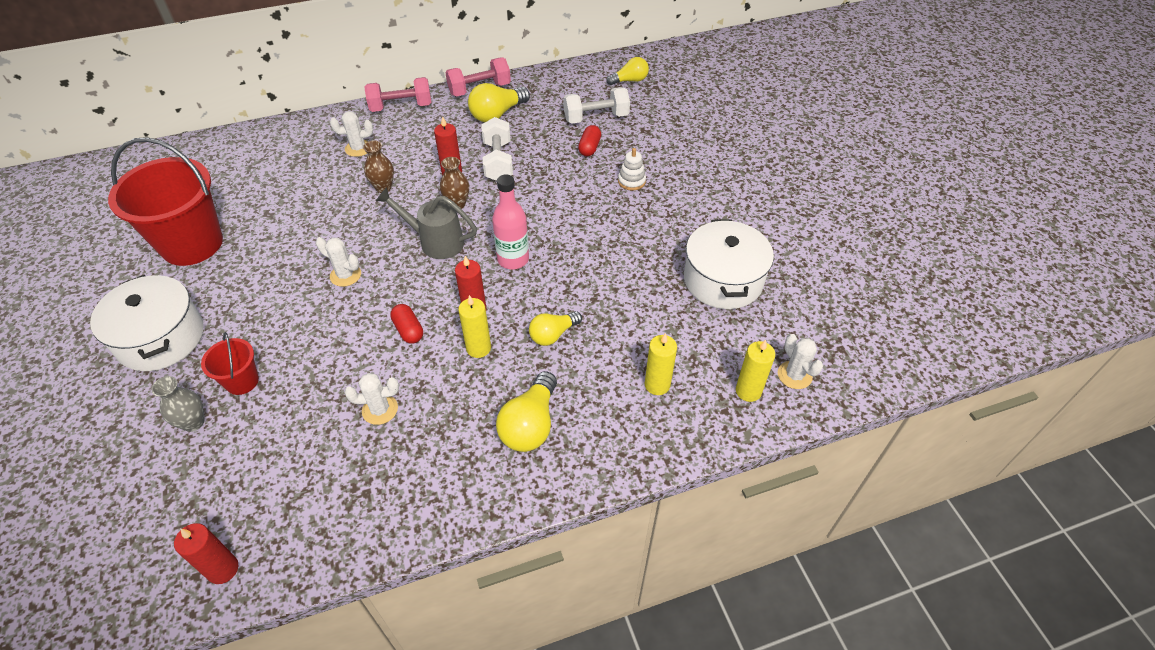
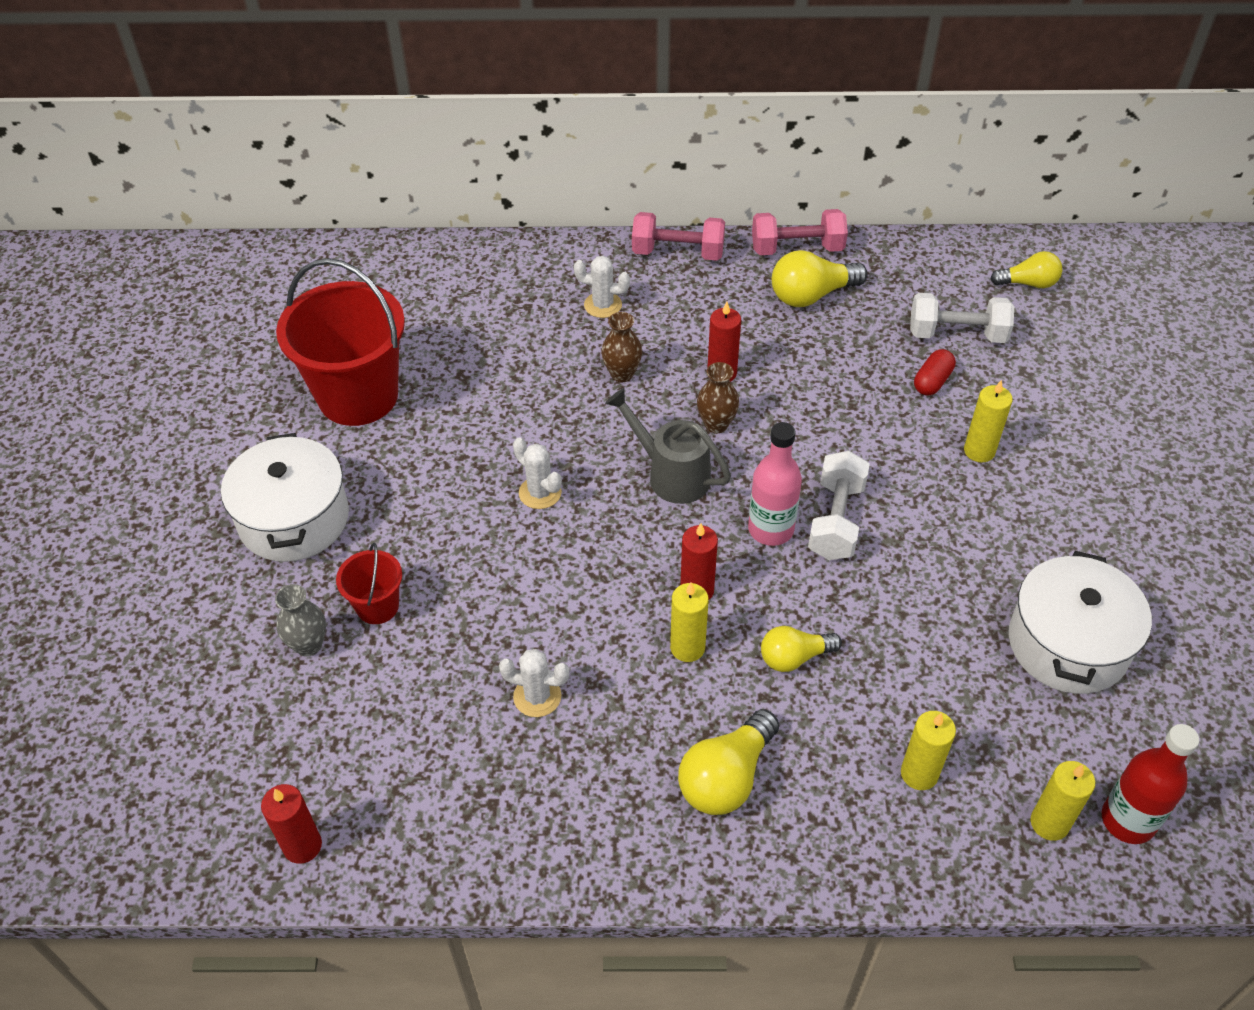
camera: 20 degrees right, 0 degrees up
(408, 330) = (602, 595): red capsule -> none
(498, 161) = (791, 372): white dumbbell -> white dumbbell (836, 520)
(631, 181) = (979, 451): white stacking toy -> yellow candle
(794, 375) = (1127, 820): white cactus -> red bottle

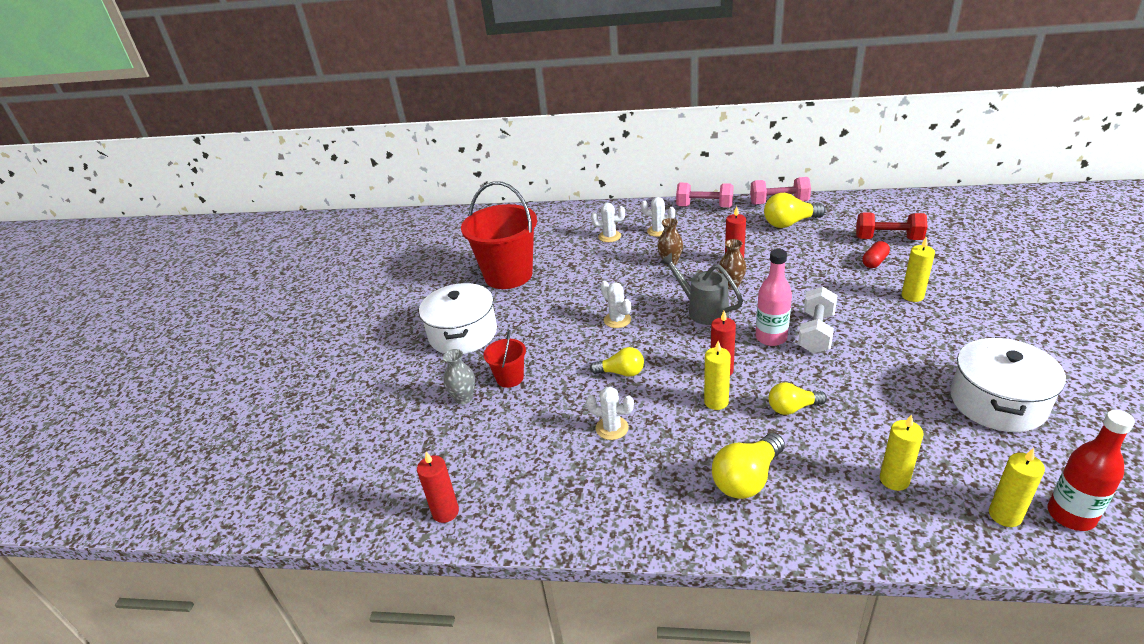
camera: 10 degrees right, 15 degrees down
(522, 314) = (609, 236): none -> white cactus
(957, 334) = (888, 239): white dumbbell -> red dumbbell
(1028, 283) = (932, 214): yellow light bulb -> yellow light bulb (621, 372)

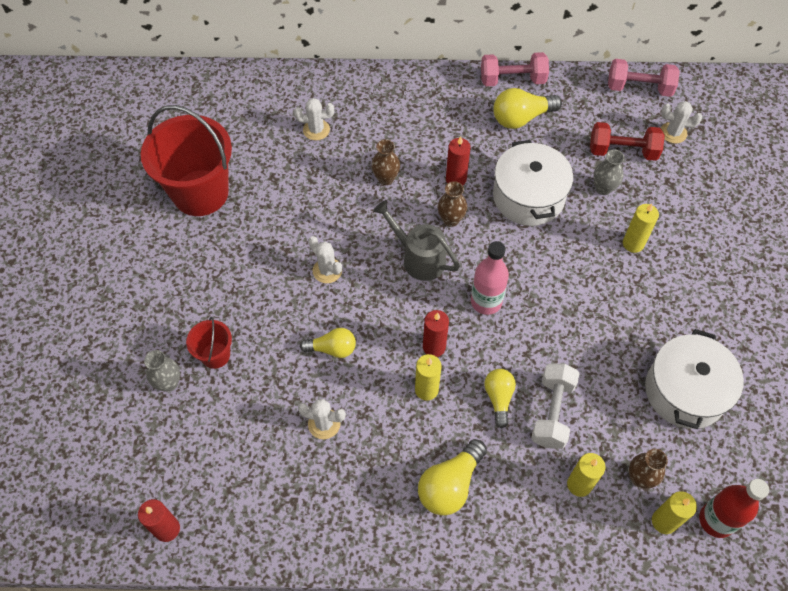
camera: 10 degrees left, 25 degrees up
(463, 334) = (157, 287): white pot -> white pot (528, 196)
(658, 231) = (373, 123): white cactus -> white cactus (673, 133)
(704, 207) = (427, 82): pink dumbbell -> pink dumbbell (639, 88)
(792, 408) = (498, 398): yellow light bulb -> yellow light bulb turned 105 degrees clockwise
(816, 333) = (531, 295): white dumbbell -> white dumbbell (552, 412)
(874, 262) = (603, 188): red capsule -> grey vase
(964, 475) = (639, 478): none -> brown vase

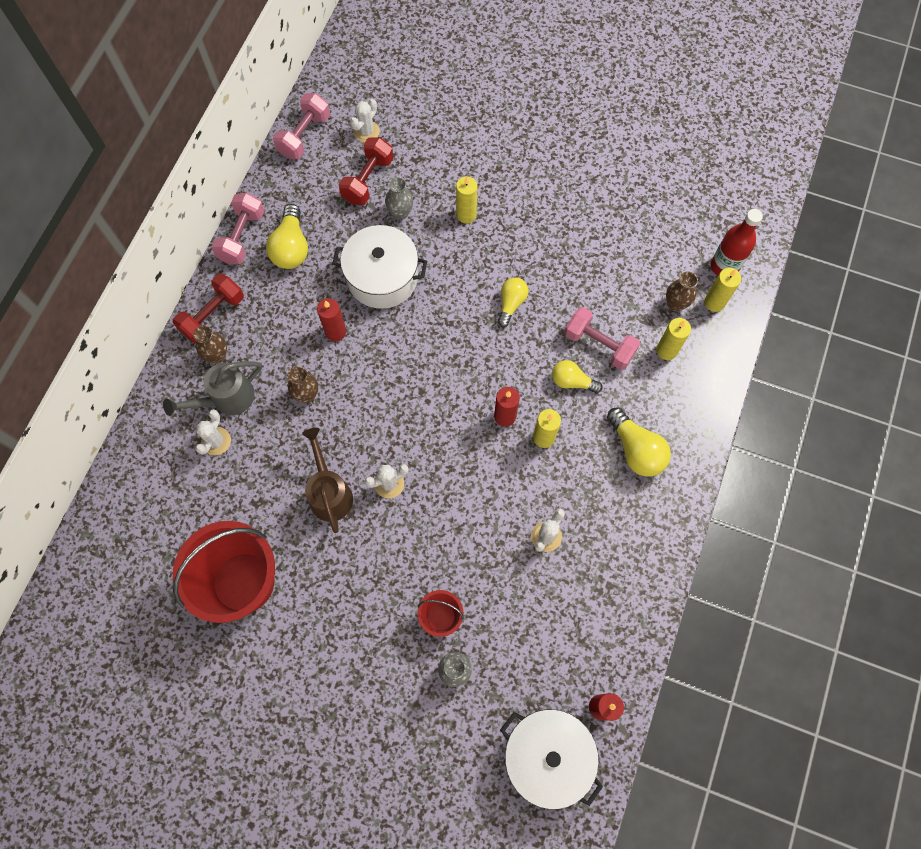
camera: 70 degrees left, 10 degrees up
(302, 227) = (329, 492): none -> brown watering can
(332, 349) = (474, 505): yellow light bulb -> yellow light bulb (511, 304)
(418, 258) = (408, 397): grey watering can -> grey watering can (226, 399)
(428, 87) = (213, 315): none -> red dumbbell
(451, 220) = (379, 353): brown vase -> brown vase (217, 355)
(486, 301) = (476, 356): pink bottle -> none
(552, 412) = (599, 345): white dumbbell -> pink dumbbell
(685, 391) = (615, 238): white pot -> white pot (547, 756)

